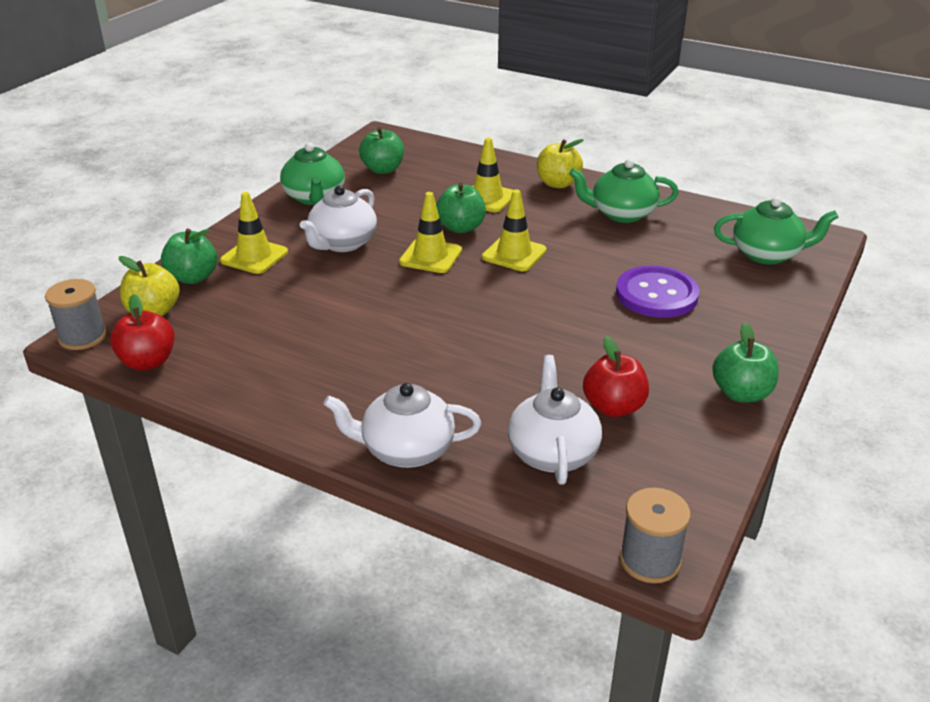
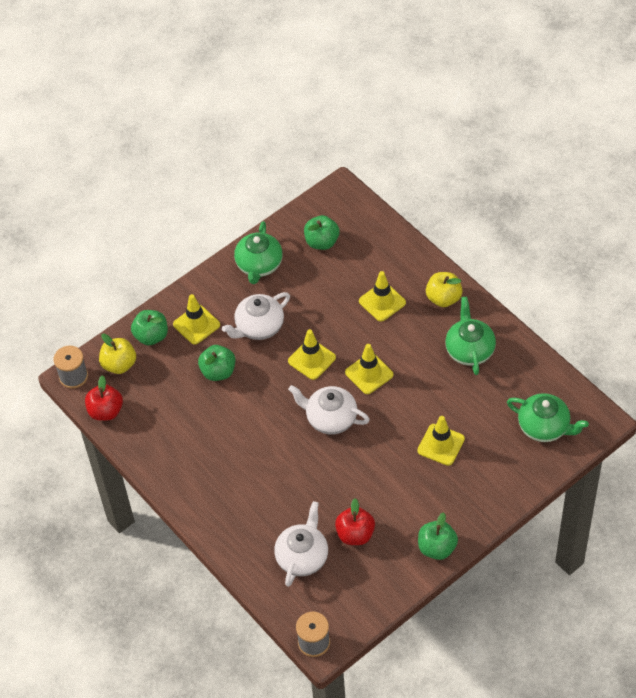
camera: 25 degrees right, 20 degrees up
(406, 450) = (224, 529): white teapot -> white teapot (330, 418)
(461, 228) = (346, 333): green apple -> green apple (218, 371)
(621, 214) = (469, 350): green teapot -> green teapot turned 60 degrees clockwise
(656, 294) = (441, 445): purple button -> yellow traffic cone

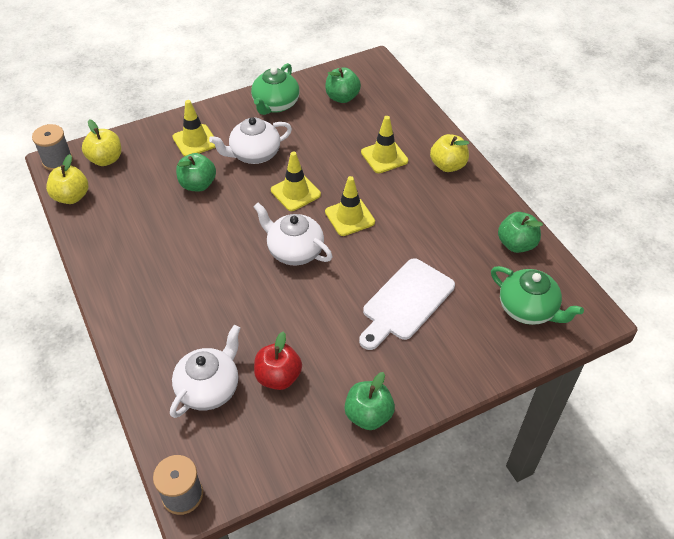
camera: 10 degrees right, 5 degrees down
(106, 411) = (71, 197): red apple -> yellow apple
(151, 336) = (148, 142): green apple -> green apple (516, 244)
(441, 445) = (406, 302): yellow traffic cone -> white cutting board
(469, 350) = (462, 216): green teapot -> none

